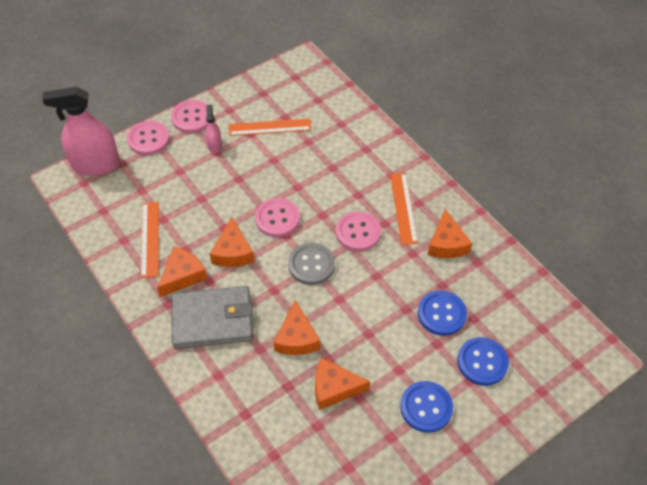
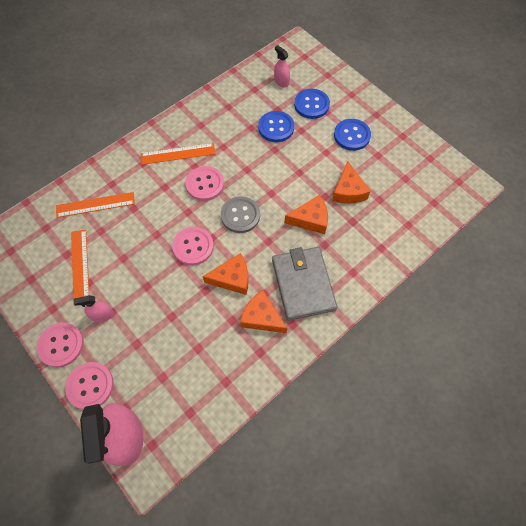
camera: 95 degrees left, 10 degrees up
(150, 239) = (222, 356): orange ruler -> orange ruler (95, 205)
(446, 243) = (212, 125): orange cheese -> none
(524, 328) = (281, 82): none -> pink spray bottle

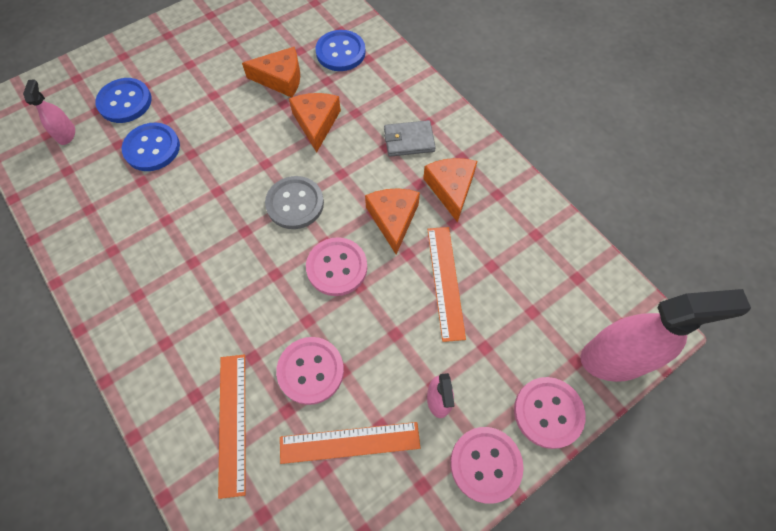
camera: 85 degrees left, 0 degrees up
(178, 153) = (161, 286): orange ruler -> orange ruler (445, 282)
(205, 184) = (230, 248): pink button -> pink button (310, 371)
(261, 317) = (451, 189): orange cheese -> orange cheese turned 135 degrees clockwise
(281, 82) = (66, 134): pink spray bottle -> pink spray bottle turned 120 degrees clockwise
(303, 284) = (409, 140): grey wallet -> grey wallet, size x0.54
(352, 135) = (194, 64): blue button -> blue button (340, 52)

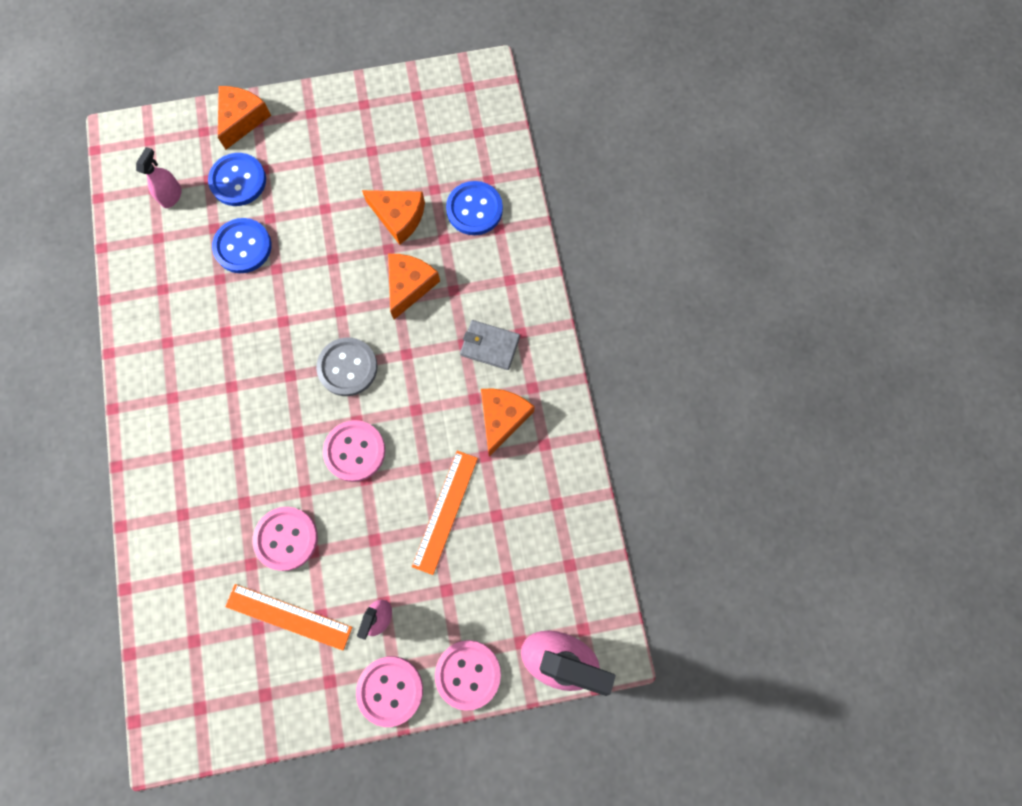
camera: 25 degrees right, 10 degrees up
(232, 422) = (202, 553): orange ruler -> none
(393, 219) = (430, 425): orange cheese -> orange cheese (242, 119)

